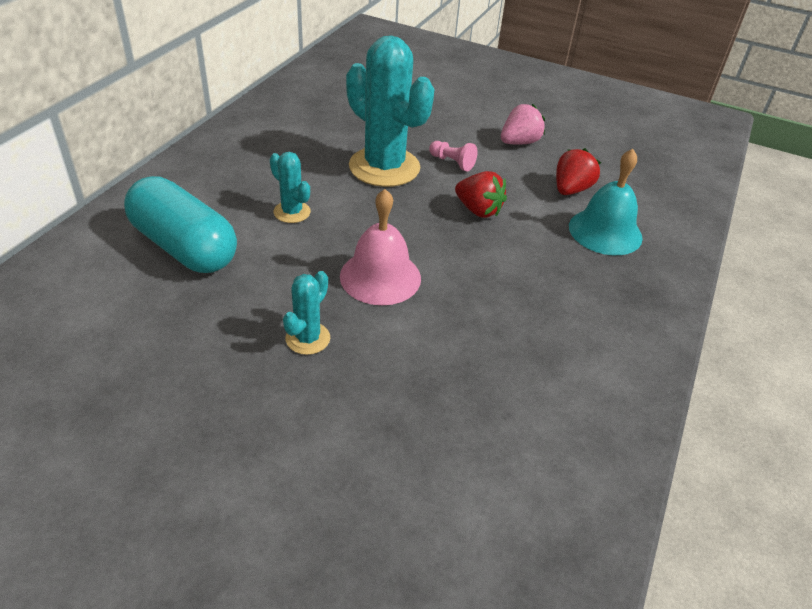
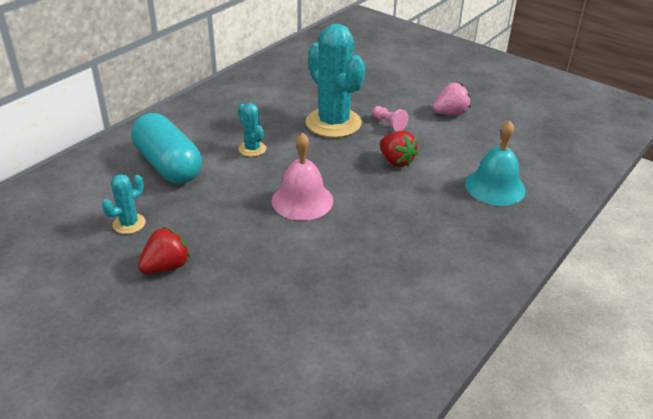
camera: 15 degrees right, 5 degrees down
(308, 338) = (235, 235): turquoise cactus -> turquoise cactus (129, 224)
(571, 189) = (479, 153): red strawberry -> red strawberry (166, 266)

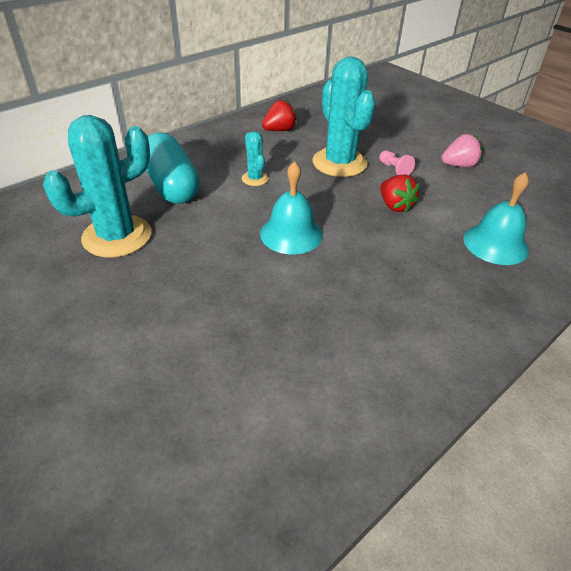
camera: 10 degrees right, 5 degrees up
(129, 224) = (117, 236): turquoise cactus -> turquoise cactus, size x2.13
(166, 266) = (138, 284): red strawberry -> red strawberry (279, 130)
(302, 200) = (291, 234): pink bell -> turquoise bell

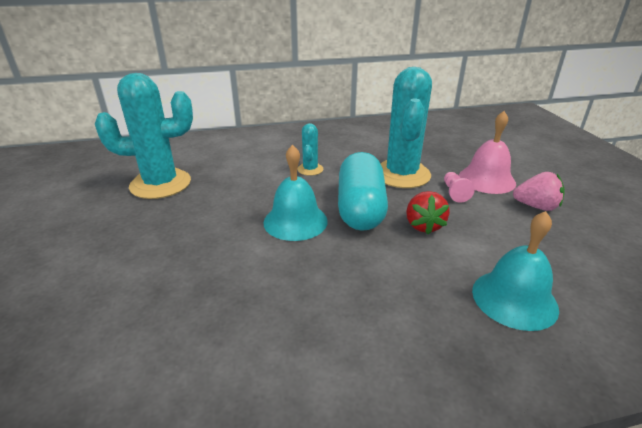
camera: 30 degrees right, 10 degrees down
(171, 185) = (239, 158): turquoise capsule -> turquoise capsule (360, 208)
(279, 130) = (370, 138): red strawberry -> none
(408, 150) = (486, 179): none -> pink bell

